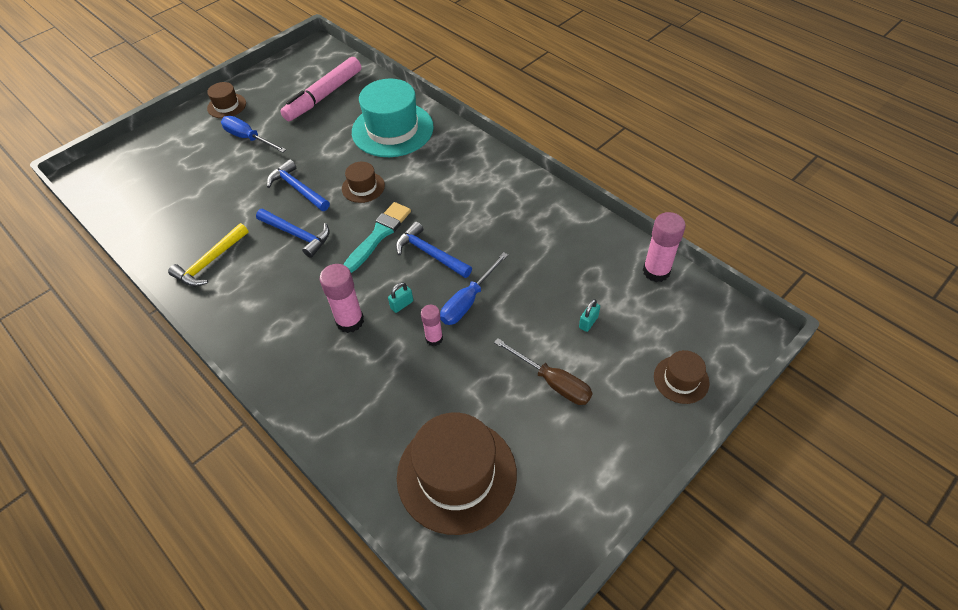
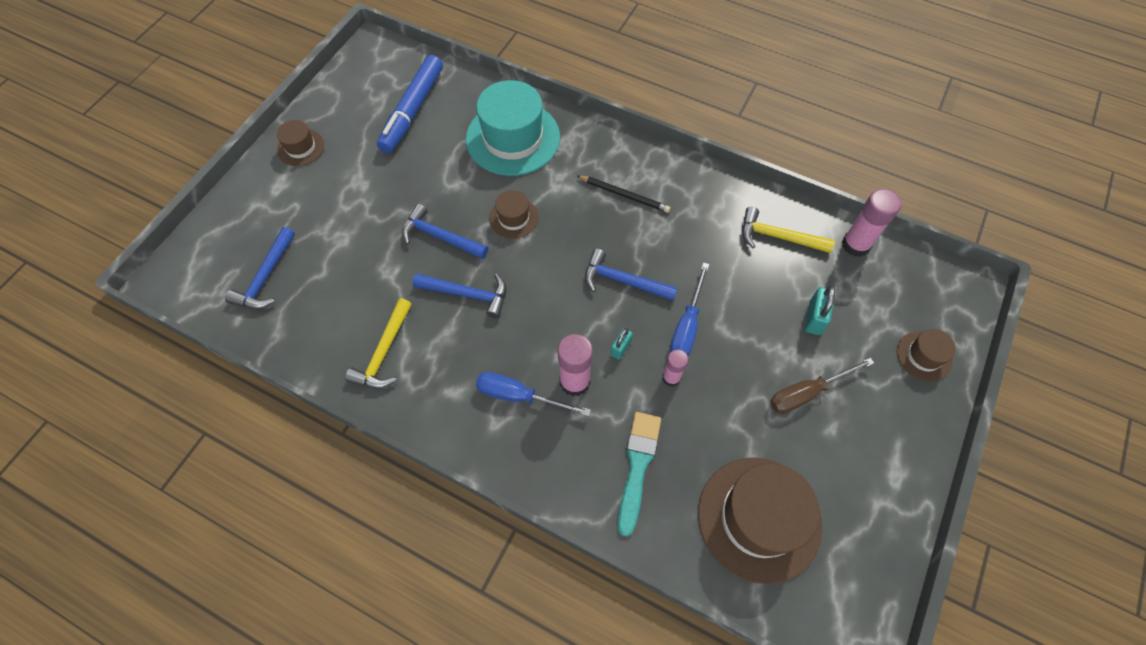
camera: 20 degrees left, 10 degrees up
(153, 189) = (266, 277): none -> blue hammer
(248, 138) = (350, 185): blue screwdriver -> blue screwdriver (519, 396)
(324, 96) = (412, 110): pink marker -> blue marker
(379, 235) = (558, 272): turquoise brush -> turquoise brush (637, 466)
(464, 189) = (624, 195): none -> black pencil
(552, 382) = (807, 393): brown screwdriver -> brown screwdriver turned 135 degrees clockwise
(585, 249) = (778, 237): none -> yellow hammer
(588, 322) = (814, 318): turquoise padlock -> turquoise padlock, size x1.52

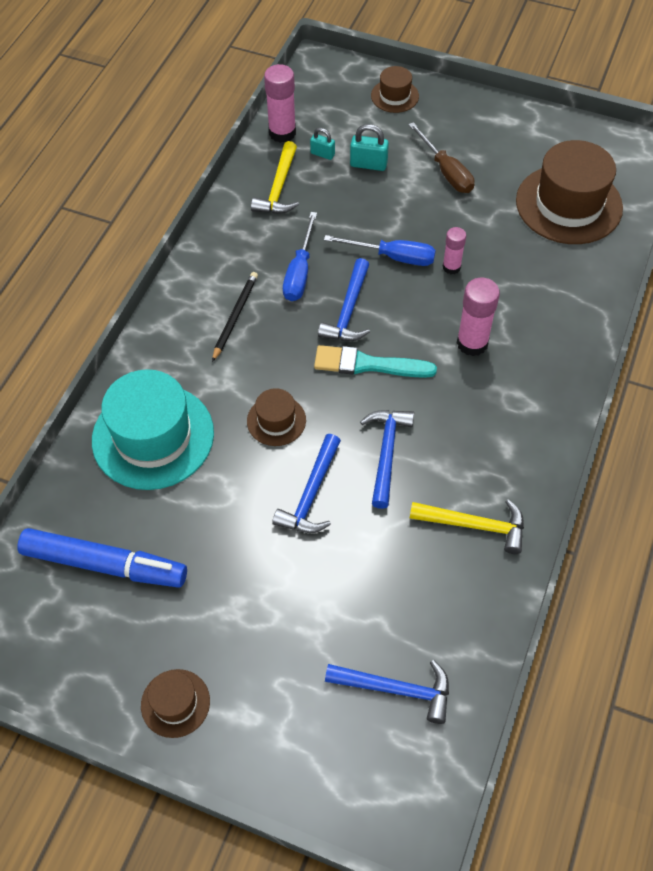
camera: 95 degrees left, 5 degrees down
(519, 396) = (498, 388): blue screwdriver -> blue screwdriver (300, 272)
(620, 348) = (427, 308): turquoise padlock -> turquoise padlock (322, 154)
(637, 466) = (545, 288): turquoise brush -> turquoise brush (368, 364)

